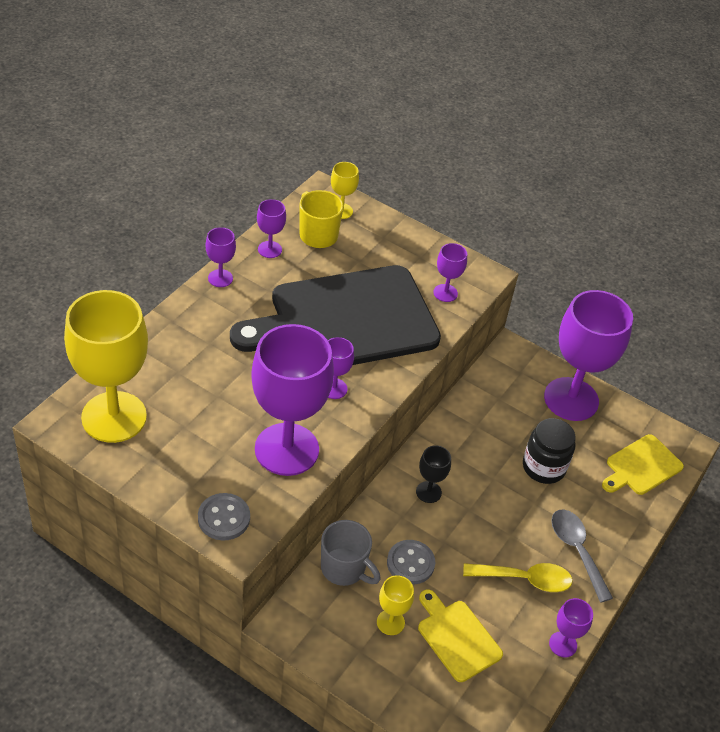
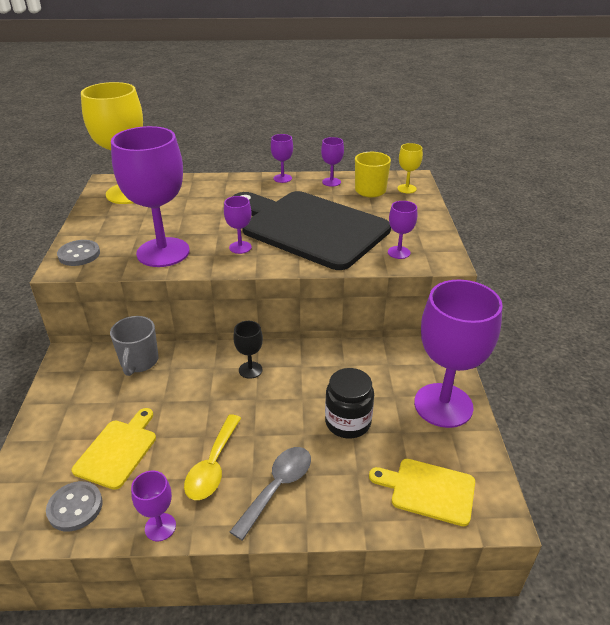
camera: 60 degrees right, 10 degrees down
(390, 622) = (106, 406): yellow goblet -> none
(410, 563) = (172, 391): grey button -> grey button (75, 507)
(524, 579) = (213, 465): yellow spoon -> yellow spoon turned 45 degrees clockwise

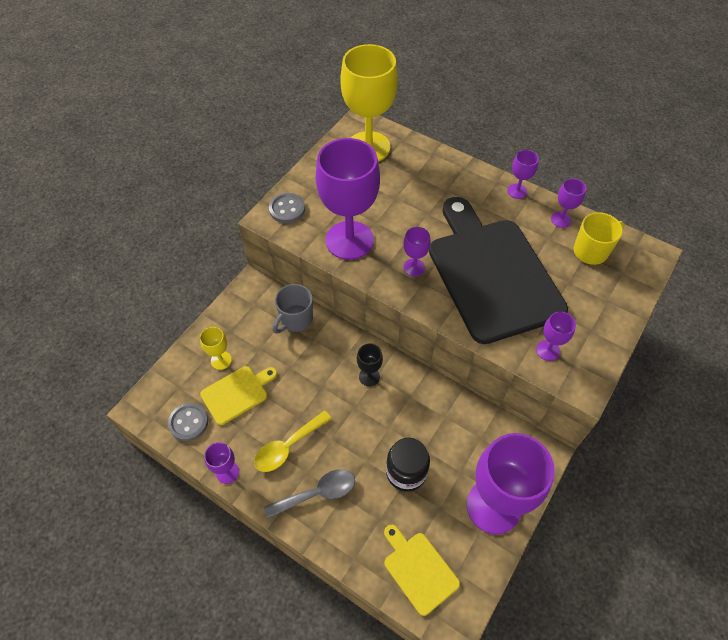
camera: 35 degrees right, 20 degrees up
(406, 189) = (631, 267): yellow goblet -> yellow goblet (221, 360)

